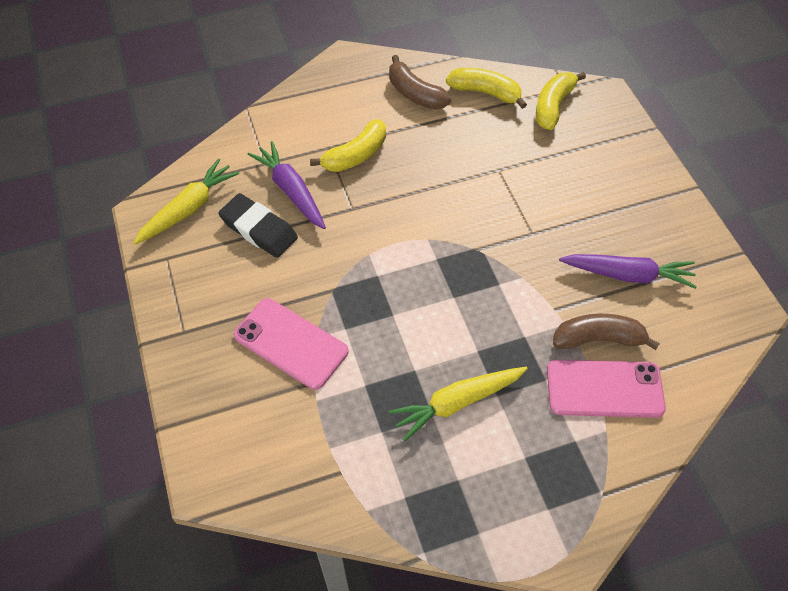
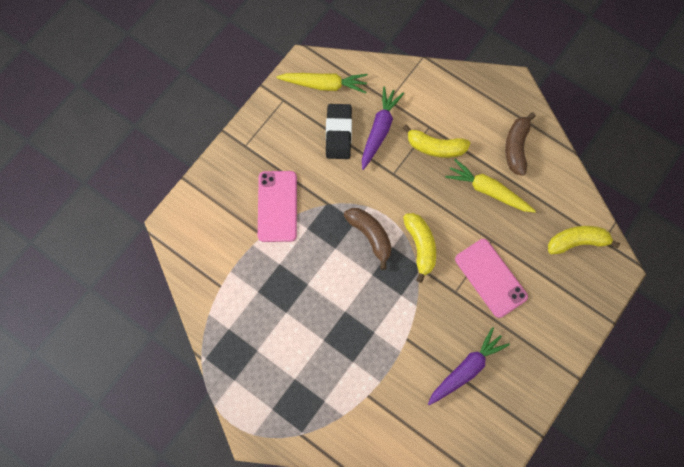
camera: 55 degrees right, 15 degrees up
(457, 403) = (303, 321): yellow carrot -> yellow carrot (488, 191)
(485, 93) = (553, 191): yellow banana -> yellow banana (420, 246)
(598, 339) = (403, 377): brown banana -> brown banana (370, 236)
(604, 389) = (370, 399): pink phone -> pink phone (490, 278)
(627, 275) = (466, 369): purple carrot -> purple carrot turned 105 degrees counterclockwise

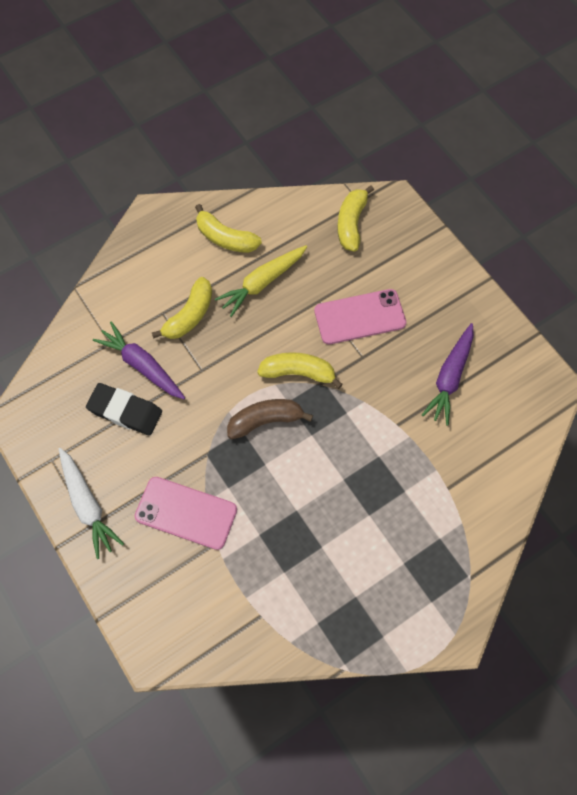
camera: 70 degrees left, 5 degrees down
(259, 137) = (87, 505): none -> white carrot
(324, 85) = (55, 406): yellow carrot -> none
(466, 369) = (450, 377): purple carrot -> purple carrot turned 135 degrees counterclockwise
(516, 147) = (225, 238): brown banana -> yellow banana

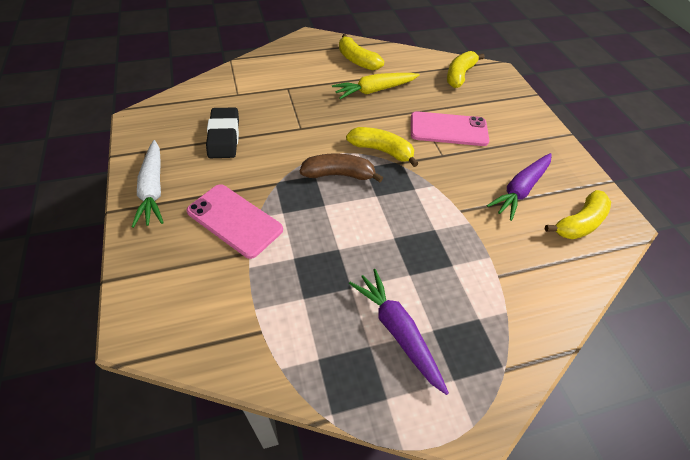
camera: 15 degrees right, 15 degrees down
(125, 411) = (224, 137): black eraser -> black eraser turned 45 degrees clockwise
(142, 366) = (254, 113): purple carrot -> purple carrot (397, 331)
(189, 315) = (308, 94): yellow banana -> yellow banana (579, 223)

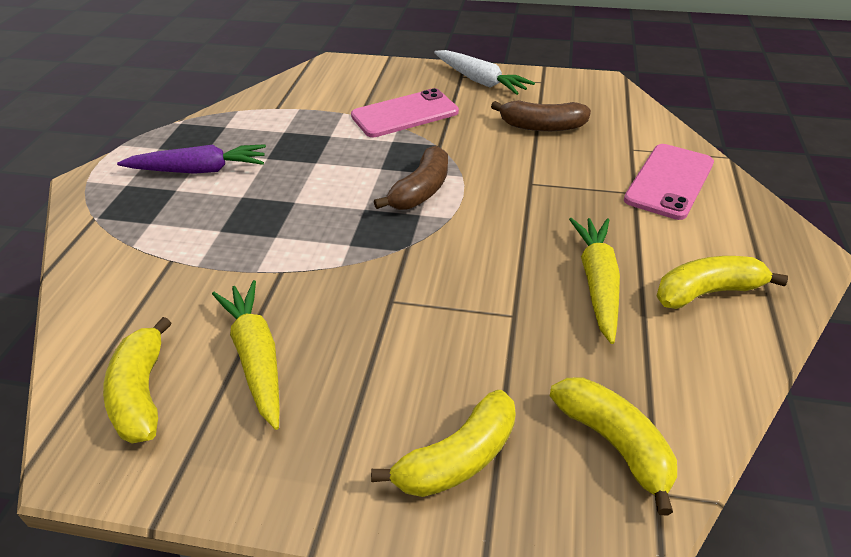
camera: 120 degrees right, 10 degrees down
(153, 189) = (480, 81): white carrot -> white carrot turned 150 degrees counterclockwise
(224, 137) = (541, 126): black eraser -> brown banana
(381, 151) = (440, 240): yellow banana -> yellow banana (457, 458)
(448, 129) = (444, 336): pink phone -> pink phone (669, 181)
(520, 190) = (256, 358): purple carrot -> yellow carrot

